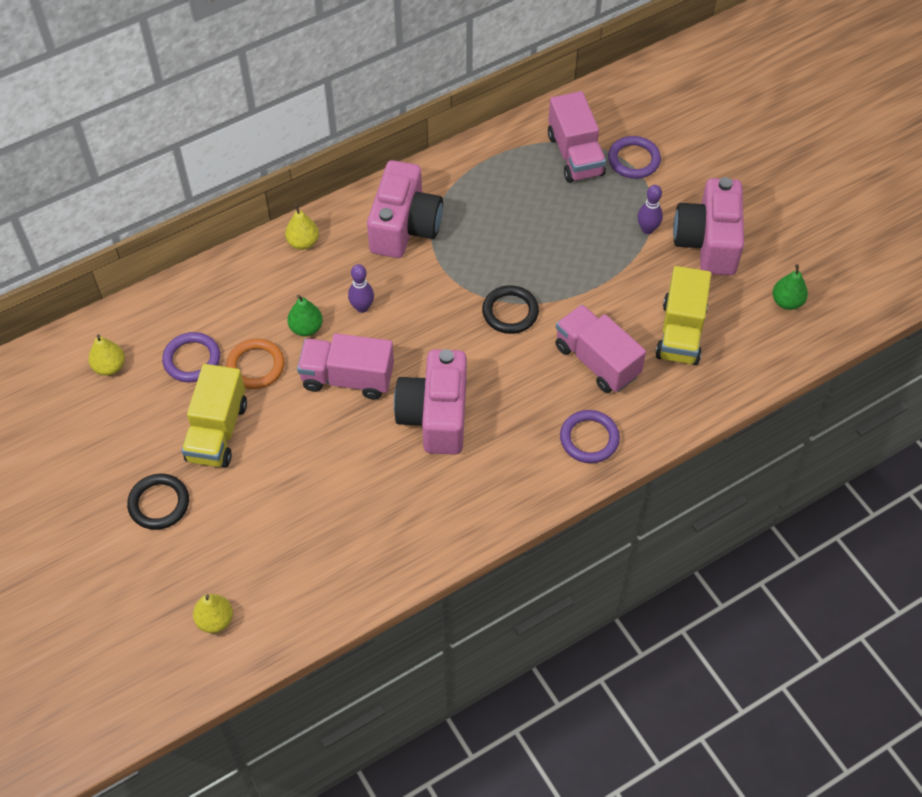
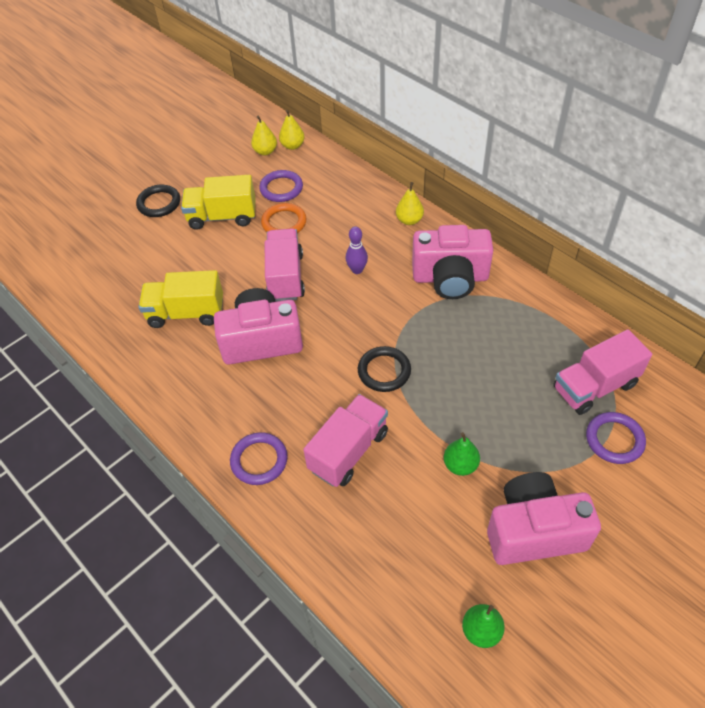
camera: 80 degrees right, 5 degrees down
(215, 620) = (69, 254): yellow pear -> yellow pear (292, 146)
(306, 328) = (327, 242): green pear -> green pear (460, 465)
(647, 229) = (527, 468): purple bowling pin -> none
(681, 332) = (404, 522): yellow truck -> yellow truck (186, 313)

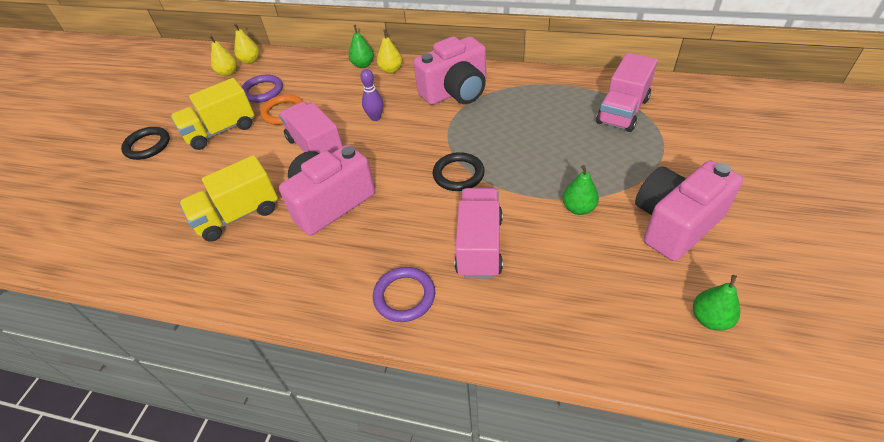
camera: 30 degrees left, 5 degrees down
(388, 201) = (363, 65): none -> green pear
(614, 440) = (668, 136): purple ring -> none

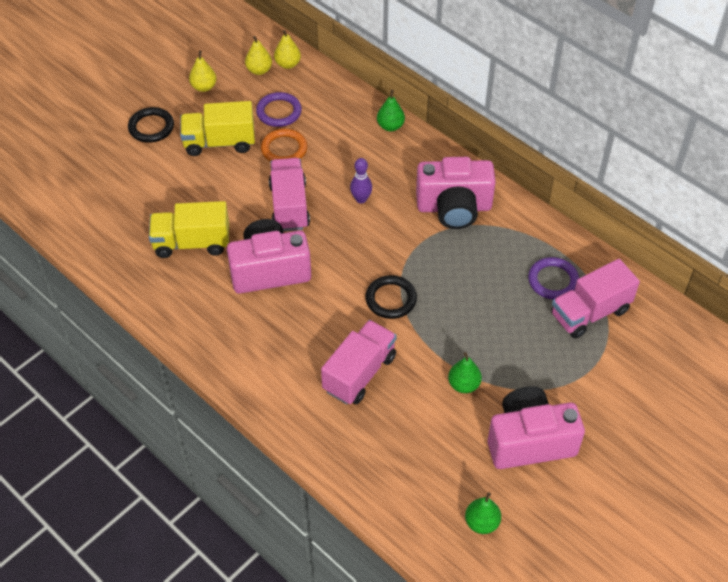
camera: 25 degrees right, 5 degrees up
(391, 70) = (412, 147): yellow pear -> yellow pear (204, 87)
(404, 296) = (275, 382): purple ring -> purple ring (553, 280)

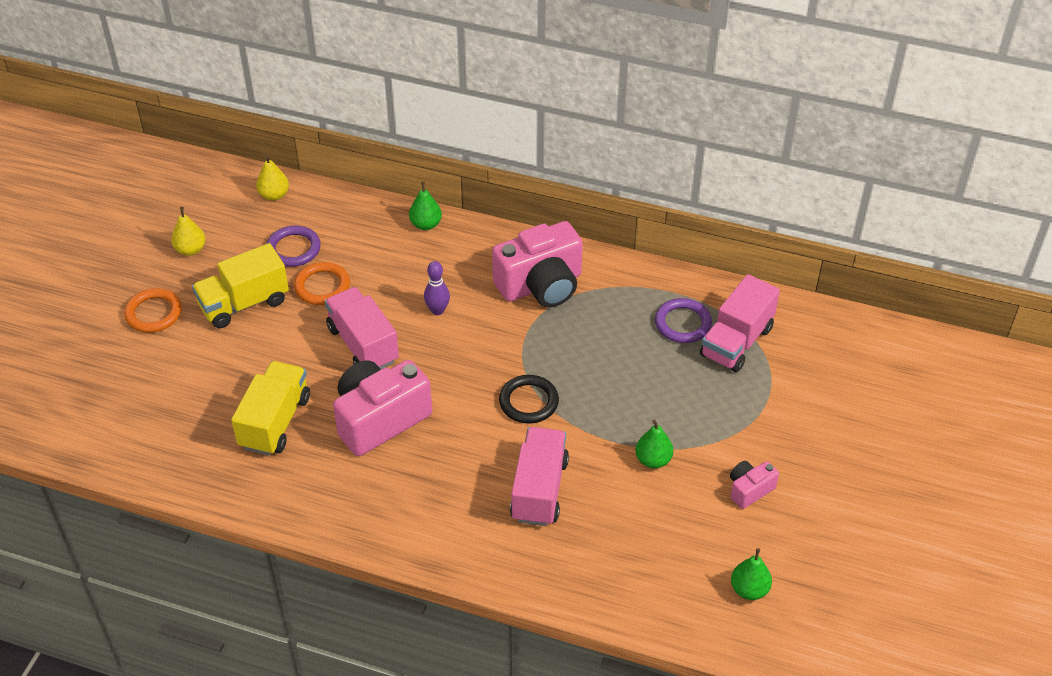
camera: 25 degrees left, 5 degrees down
(151, 127) = (153, 313): black ring -> orange ring
(192, 243) = (275, 422): yellow truck -> yellow truck turned 135 degrees clockwise
(259, 70) = (245, 212): yellow pear -> none
(529, 441) = (749, 490): pink camera -> pink camera, size x0.48

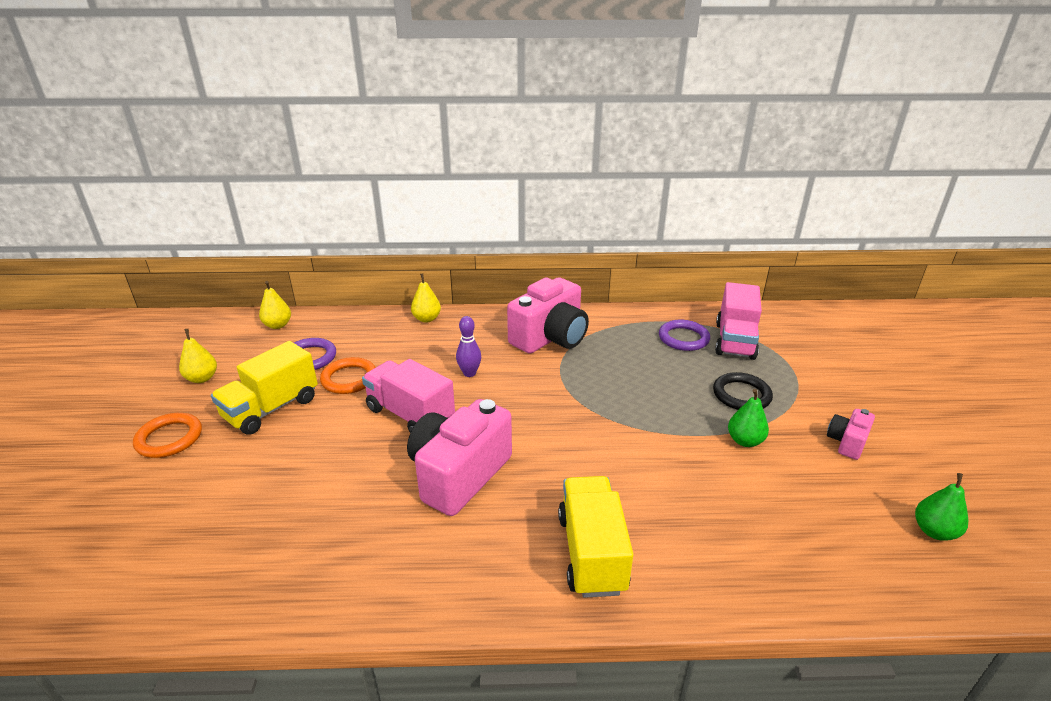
camera: 20 degrees left, 15 degrees down
(275, 422) = (341, 507): yellow truck -> yellow truck (591, 552)
(426, 224) = (427, 319): green pear -> yellow pear
(528, 402) = (597, 423): black ring -> black ring (741, 395)
(539, 490) = (661, 496): pink truck -> none

